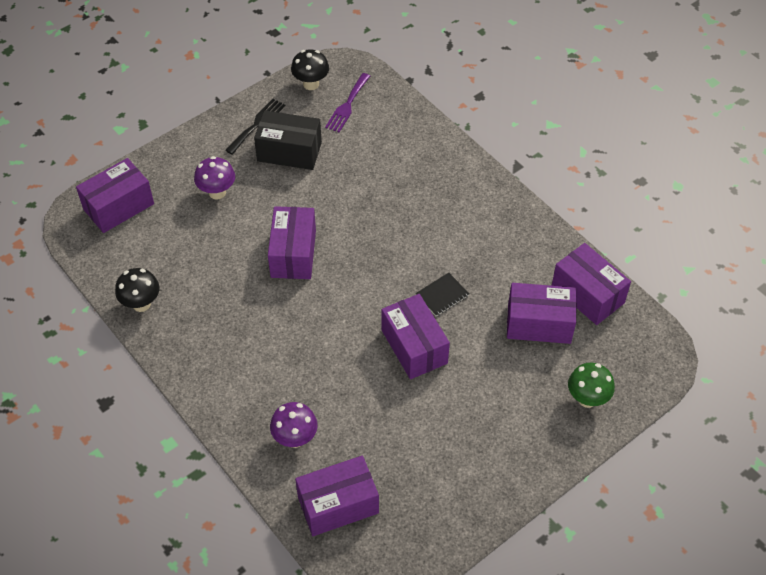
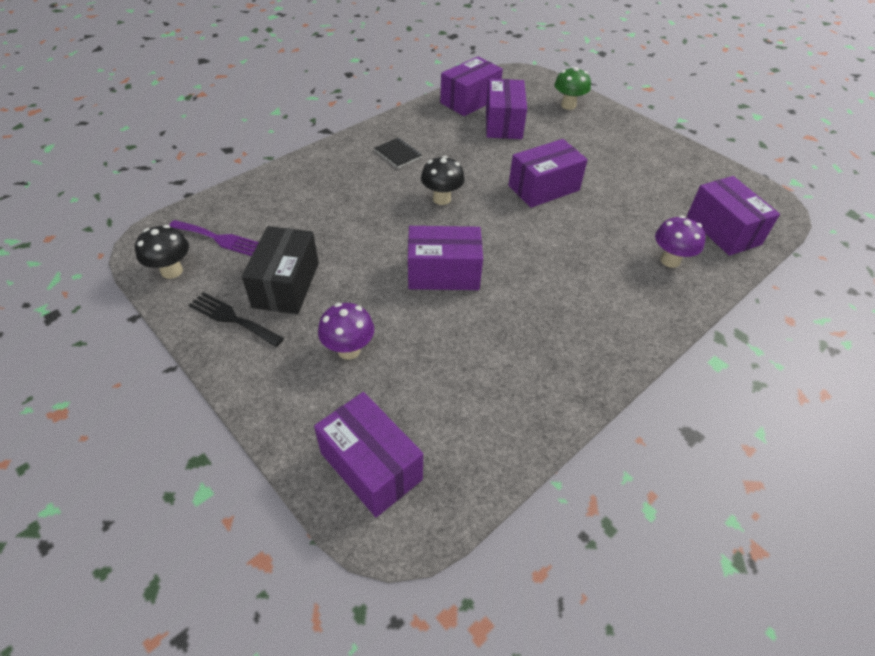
camera: 95 degrees left, 5 degrees down
(141, 304) = (539, 412): black mushroom -> black mushroom (441, 199)
(442, 295) = (483, 172): black notebook -> black notebook (398, 154)

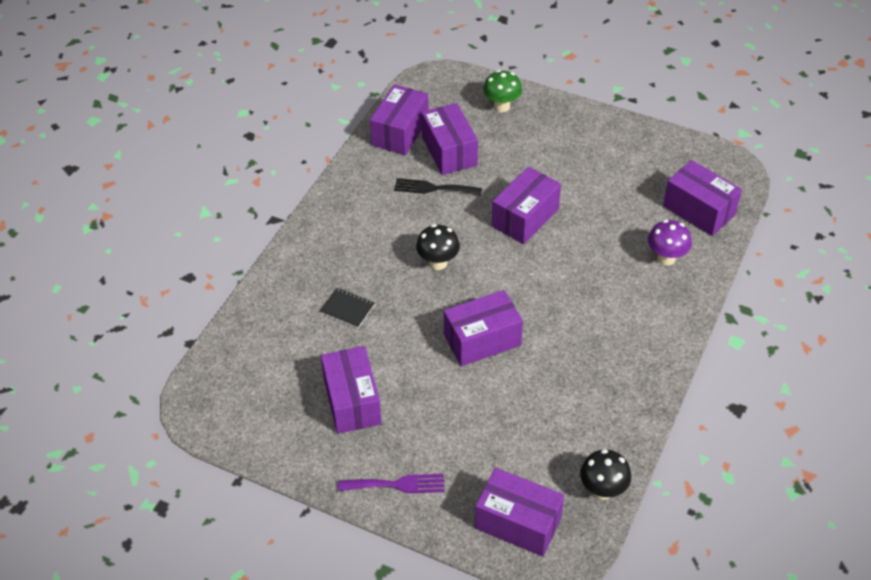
camera: 20 degrees left, 0 degrees up
(172, 271) = (239, 426): black mushroom -> black mushroom (602, 490)
(218, 238) = (257, 379): purple fork -> purple fork (397, 485)
(232, 318) = (327, 449): black fork -> black fork (433, 188)
(286, 285) = (352, 401): black box -> purple box
(349, 350) = (444, 439): purple mushroom -> none
(398, 154) = (366, 225): black notebook -> black notebook (347, 309)

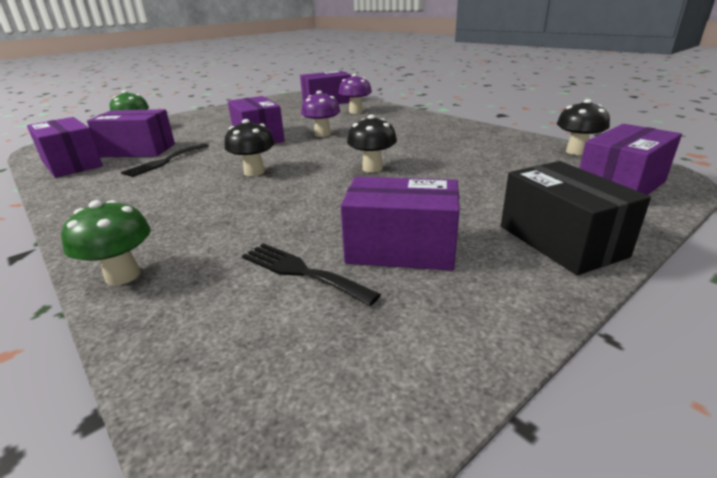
camera: 65 degrees left, 20 degrees down
(273, 285) = (123, 275): none -> green mushroom
(308, 362) = (301, 271): none -> black fork
(347, 309) = (247, 226): black notebook -> none
(397, 485) = (561, 241): purple fork -> black box
(482, 340) = (372, 168): purple box -> black mushroom
(561, 264) = (322, 134): none -> purple mushroom

